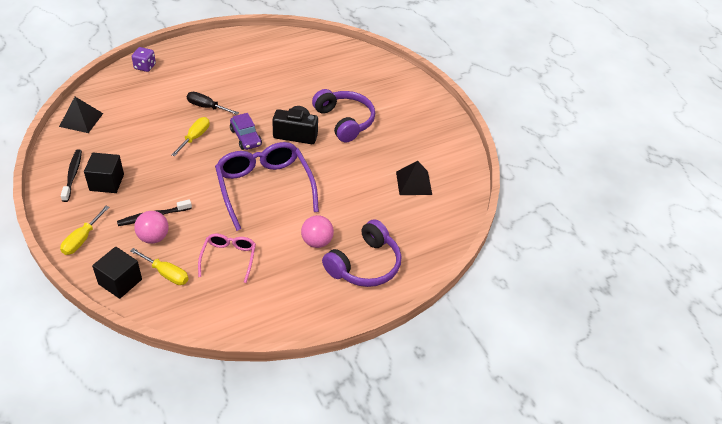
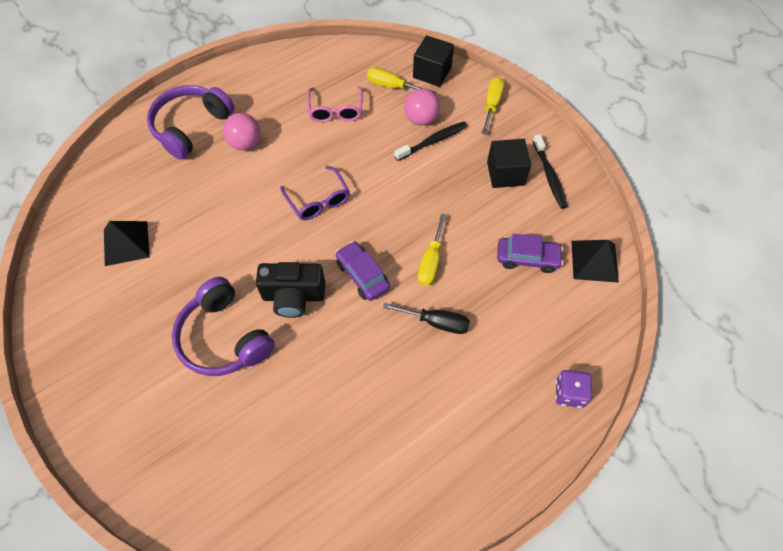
camera: 175 degrees right, 15 degrees up
(126, 128) = (527, 258): none -> purple car
(264, 188) = (318, 200): purple glasses -> purple glasses, size x0.53

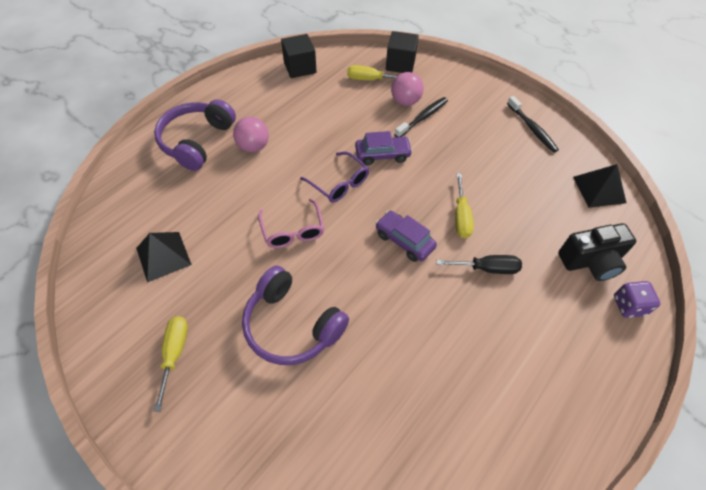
camera: 15 degrees left, 5 degrees down
(293, 296) = (346, 272): black camera -> black camera (590, 261)
(335, 110) = (327, 106): pink glasses -> pink glasses (293, 231)
(492, 105) = (461, 81): yellow screwdriver -> yellow screwdriver (175, 354)
(505, 173) = (495, 133): black cube -> black cube (300, 67)
(527, 258) = (543, 198): purple car -> purple car (382, 155)

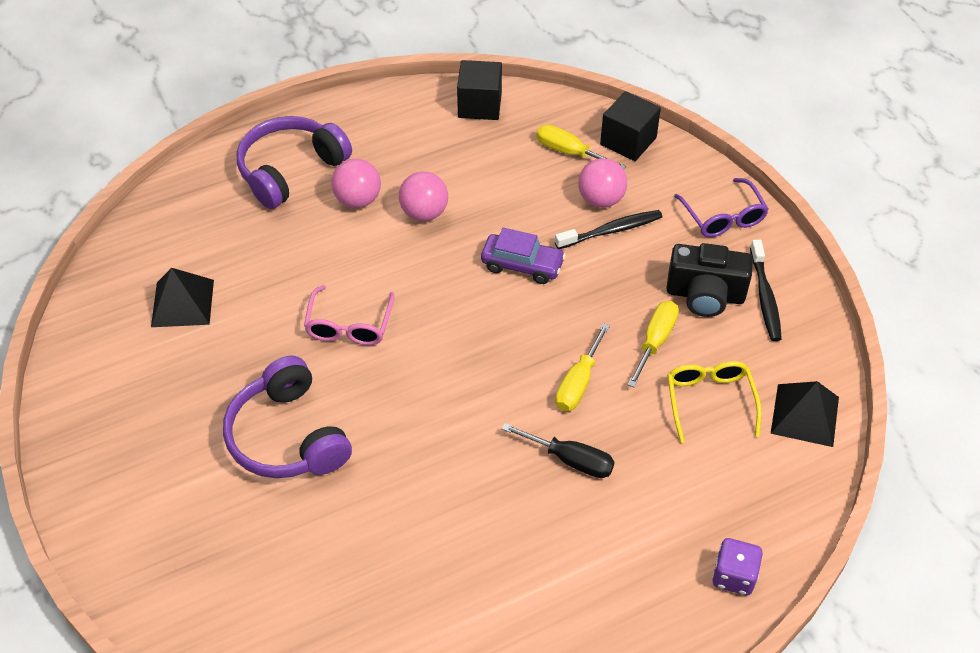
camera: 25 degrees right, 5 degrees down
(175, 354) = (143, 418): yellow screwdriver -> yellow screwdriver (655, 341)
(302, 141) = (424, 213): none -> pink ball
(339, 183) = (442, 285): purple glasses -> purple glasses (723, 217)
(404, 241) = (483, 387): purple car -> none
(543, 200) = (709, 401): none -> yellow glasses
(590, 261) = (720, 503): black camera -> black camera (705, 295)

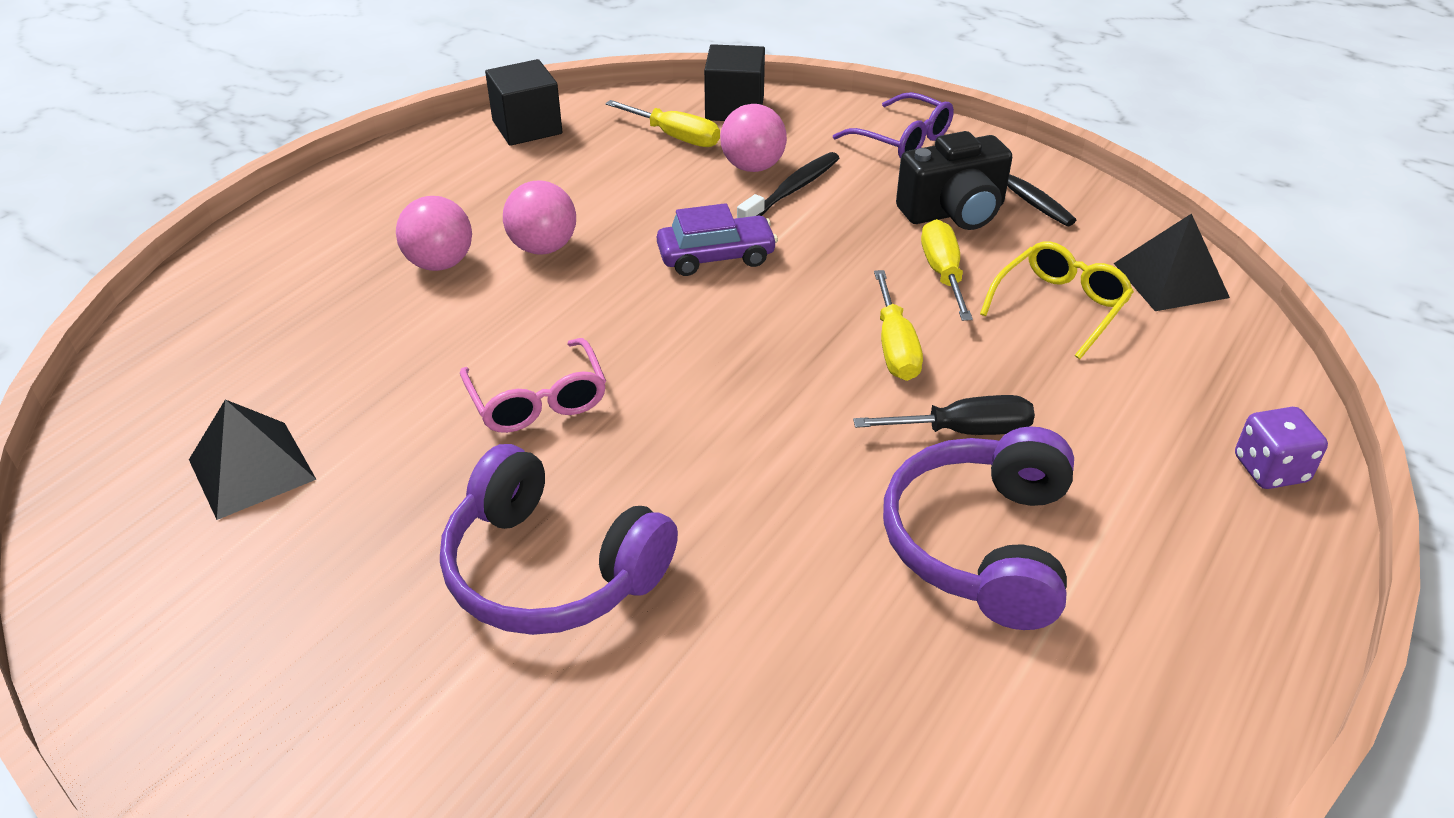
camera: 30 degrees left, 10 degrees down
(290, 170) = (315, 263): purple headphones -> purple headphones (980, 544)
(569, 152) = (675, 137): yellow screwdriver -> yellow screwdriver turned 150 degrees counterclockwise
(709, 401) = (1060, 306): yellow glasses -> yellow glasses turned 75 degrees clockwise

